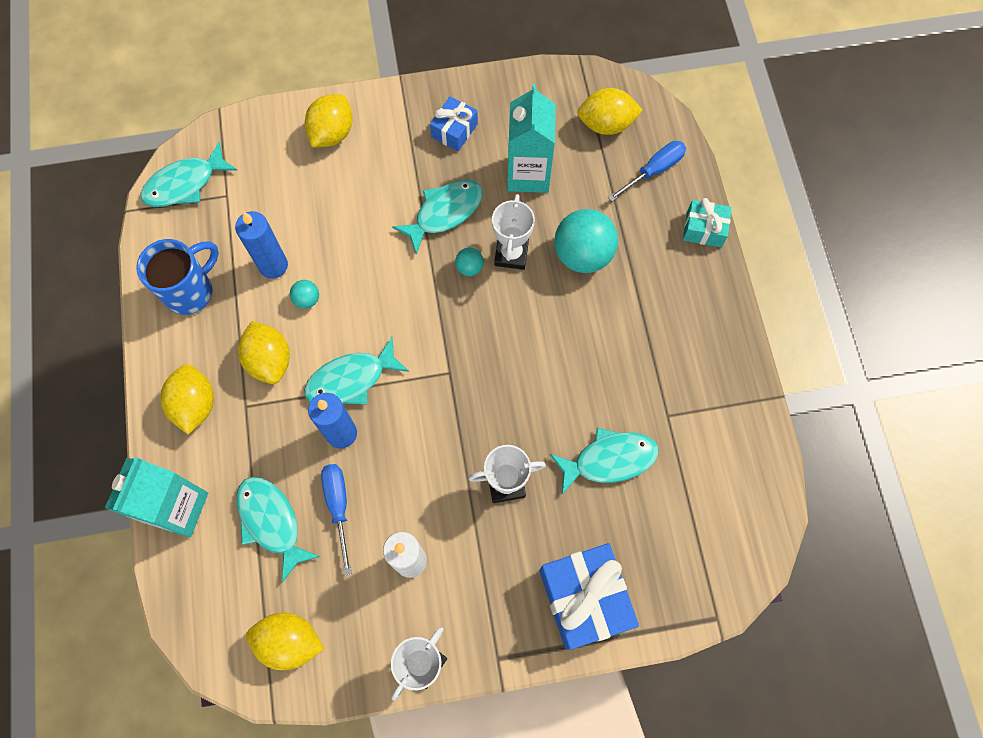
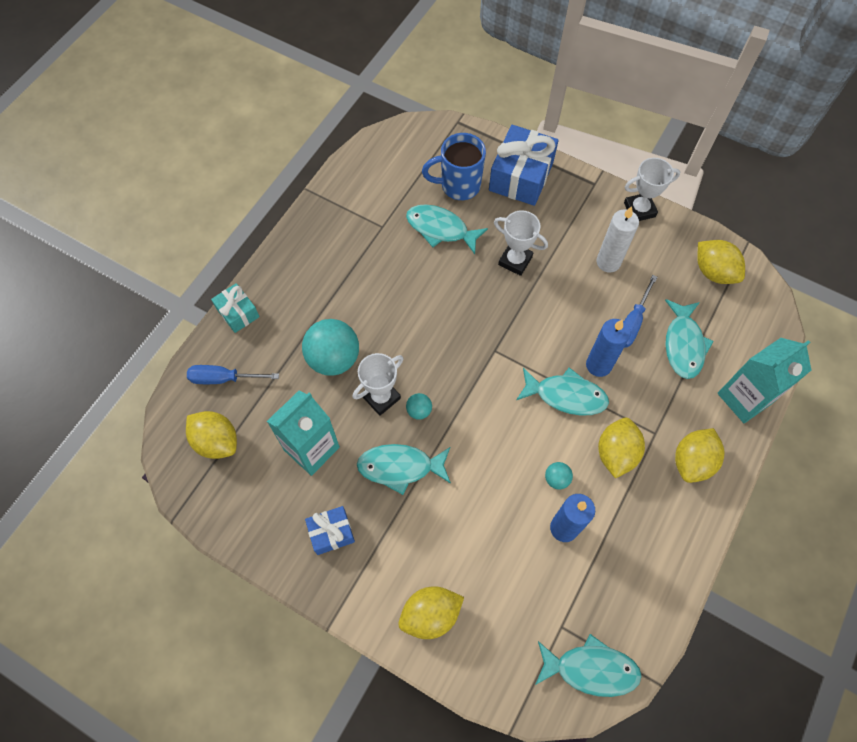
camera: 140 degrees left, 5 degrees down
(191, 291) = (644, 557): blue mug -> blue mug (459, 186)

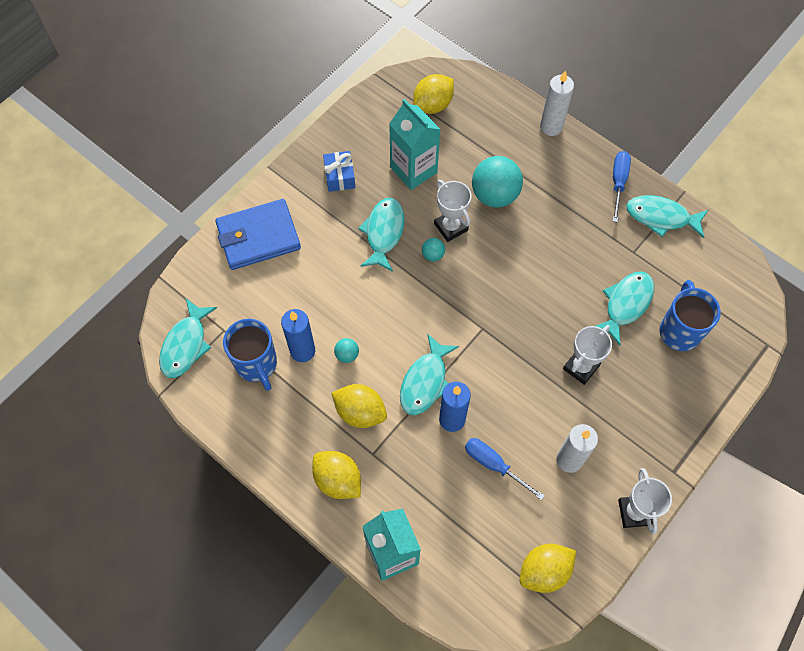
camera: 100 degrees right, 0 degrees up
(223, 378) = (488, 113): blue screwdriver -> blue screwdriver (618, 182)
(238, 313) = (551, 127): turquoise gift -> white candle
(430, 615) = (258, 237): yellow lemon -> blue wallet
(521, 176) = (688, 395): blue gift -> none
(593, 576) = (257, 364): none -> blue mug
(683, 345) = (461, 510): turquoise fish -> turquoise fish (661, 217)

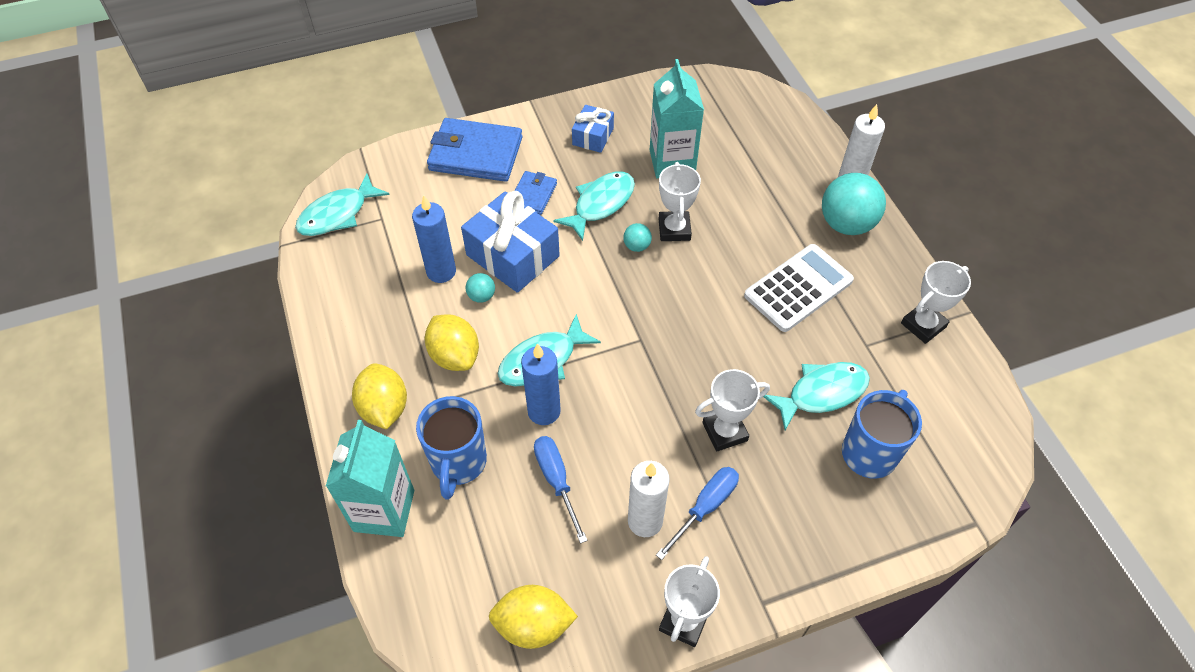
camera: 30 degrees right, 10 degrees down
(257, 364) = (389, 262): blue mug -> blue mug (458, 463)
(328, 250) = (533, 195): none -> blue wallet
(347, 309) = (513, 255): none -> blue gift
(433, 105) = (733, 114): yellow lemon -> none
(494, 195) = (743, 220): turquoise ball -> turquoise ball (846, 224)
(564, 231) = (798, 288): none -> white calculator
(618, 182) = (893, 269): blue screwdriver -> blue screwdriver (705, 507)
(661, 217) = (923, 325): turquoise fish -> white trophy

